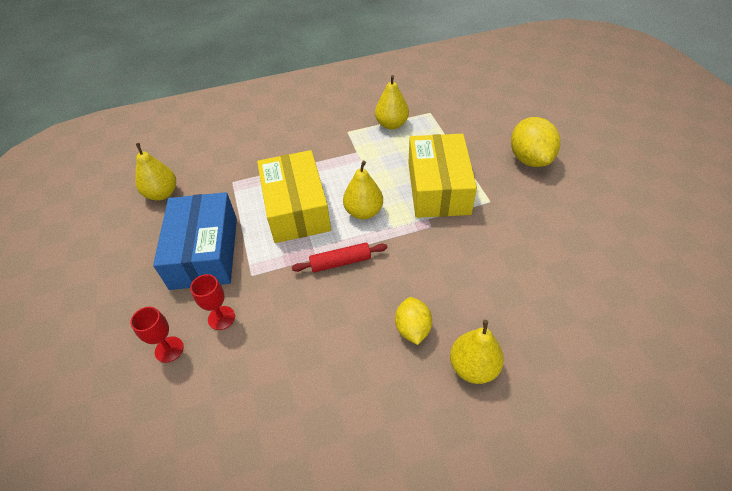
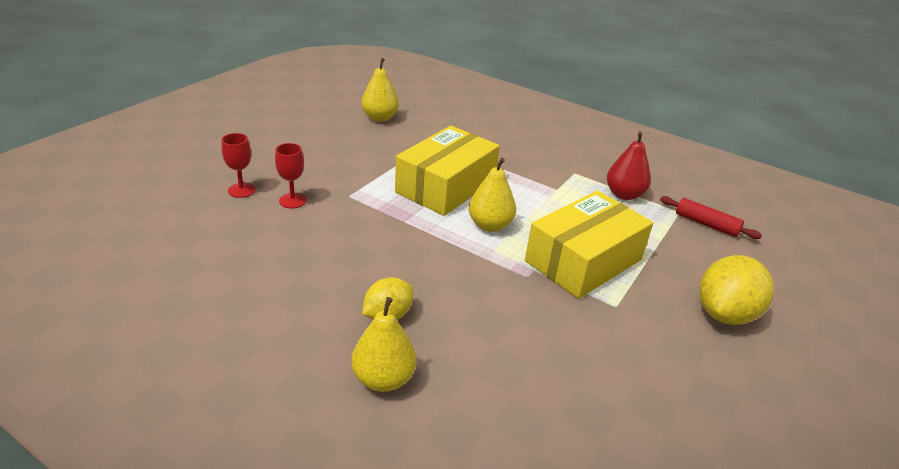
camera: 45 degrees right, 15 degrees down
(205, 252) = (346, 163): blue box -> none
(340, 262) = (415, 237): red rolling pin -> red rolling pin (706, 224)
(391, 124) = (624, 194): yellow pear -> red pear

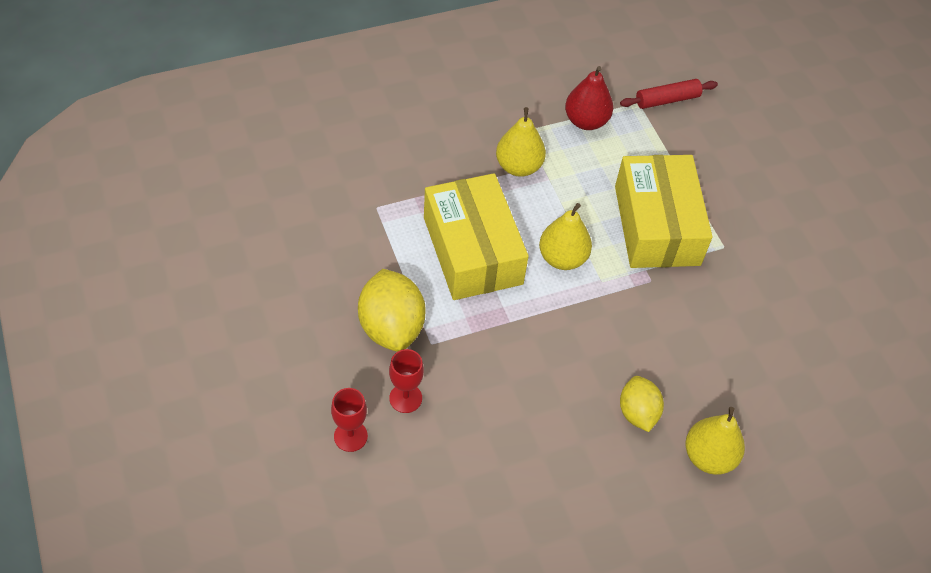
camera: 55 degrees left, 20 degrees up
(380, 118) = (282, 223): yellow pear -> yellow pear (518, 166)
(725, 314) = (774, 185): yellow lemon -> yellow lemon (391, 327)

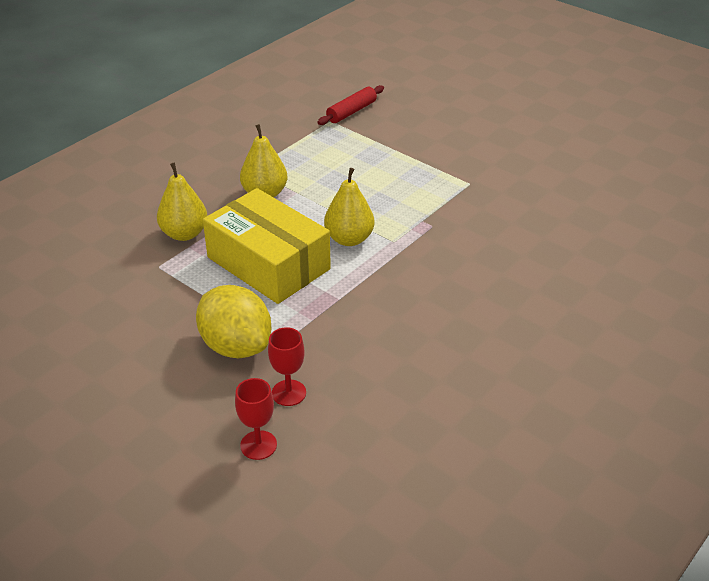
camera: 25 degrees left, 15 degrees down
(586, 121) = (298, 146): red pear -> none
(637, 413) = (494, 316): yellow lemon -> none
(656, 225) = (407, 190): yellow box -> none
(709, 456) = (574, 321): yellow pear -> yellow pear (184, 233)

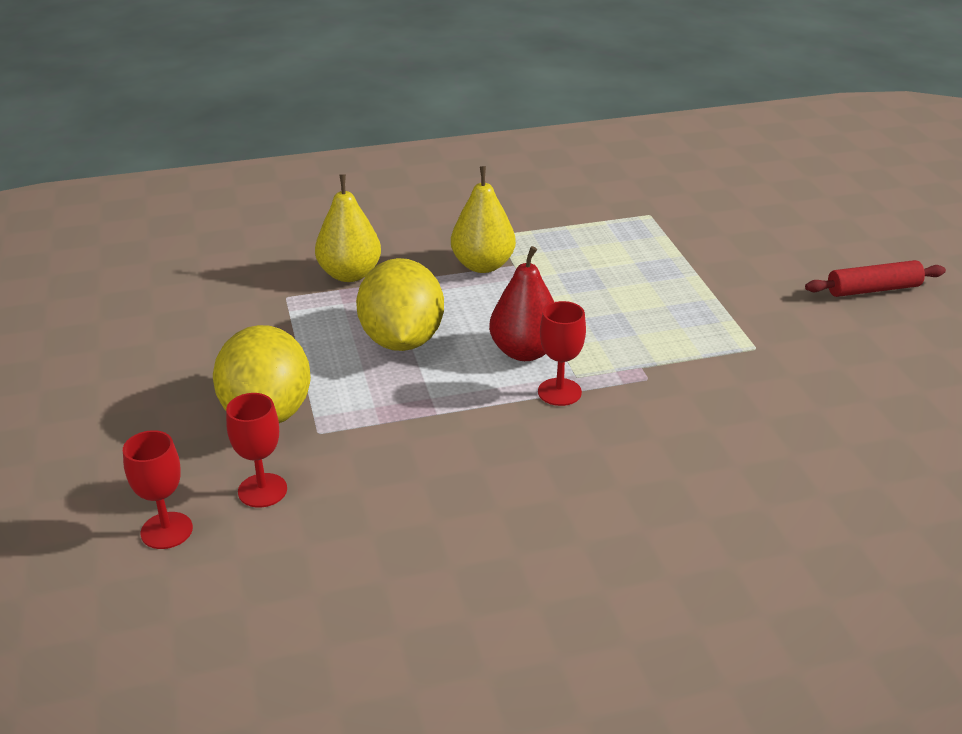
camera: 35 degrees right, 5 degrees down
(268, 263) = (402, 340): yellow box -> yellow lemon
(349, 239) = (525, 352): yellow pear -> red pear
(351, 112) = (688, 213): red rolling pin -> red rolling pin (873, 289)
(394, 255) = (559, 392): none -> red goblet

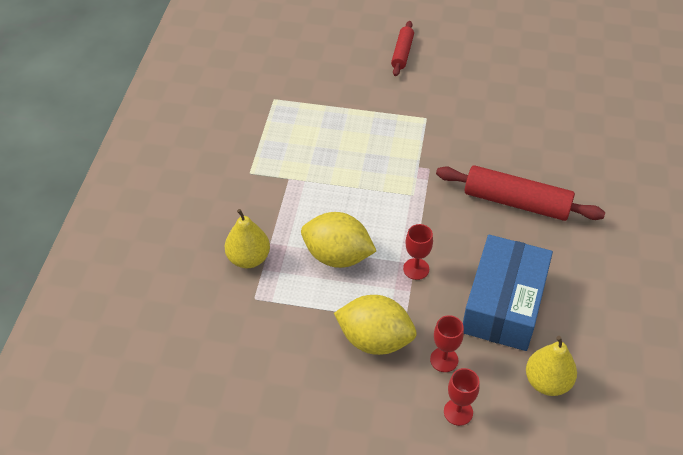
camera: 65 degrees left, 15 degrees up
(414, 531) = (504, 304): none -> blue box
(483, 265) = (280, 192): yellow pear -> yellow pear (547, 382)
(525, 352) = (379, 207): red pear -> none
(559, 392) = (422, 207): red goblet -> red goblet (416, 269)
(658, 492) = (516, 202): none -> red rolling pin

